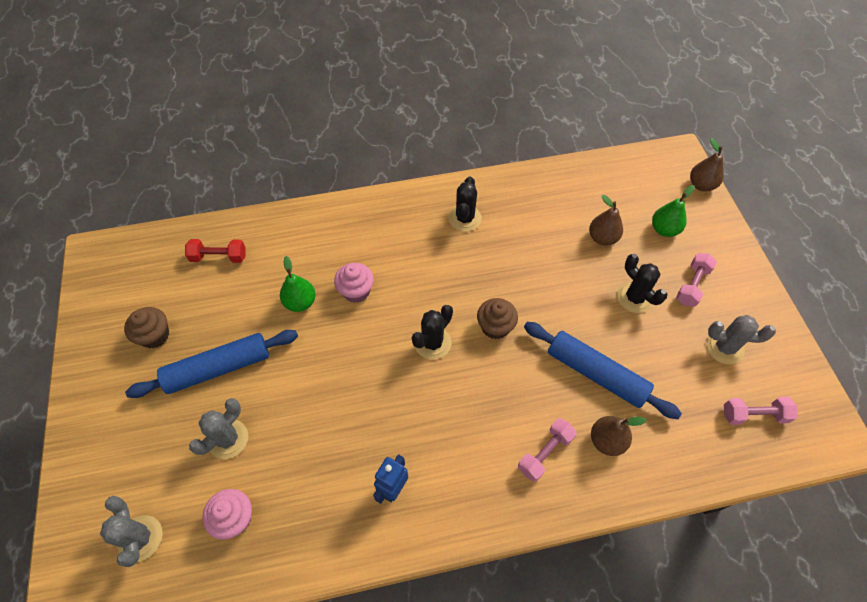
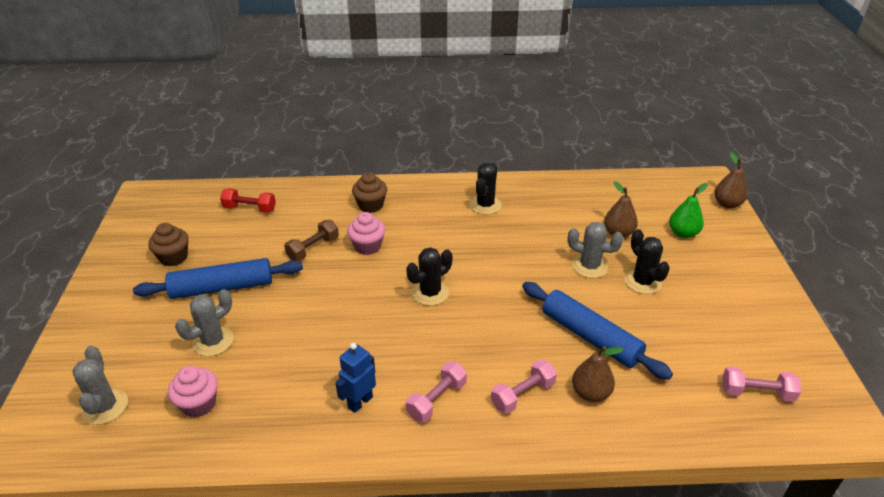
camera: 10 degrees right, 20 degrees down
(300, 302) = (313, 248): green pear -> brown dumbbell
(495, 327) = (495, 288): brown cupcake -> brown cupcake (371, 205)
(692, 285) = (705, 279): pink dumbbell -> pink dumbbell (437, 400)
(724, 347) = (732, 332): grey cactus -> grey cactus (589, 266)

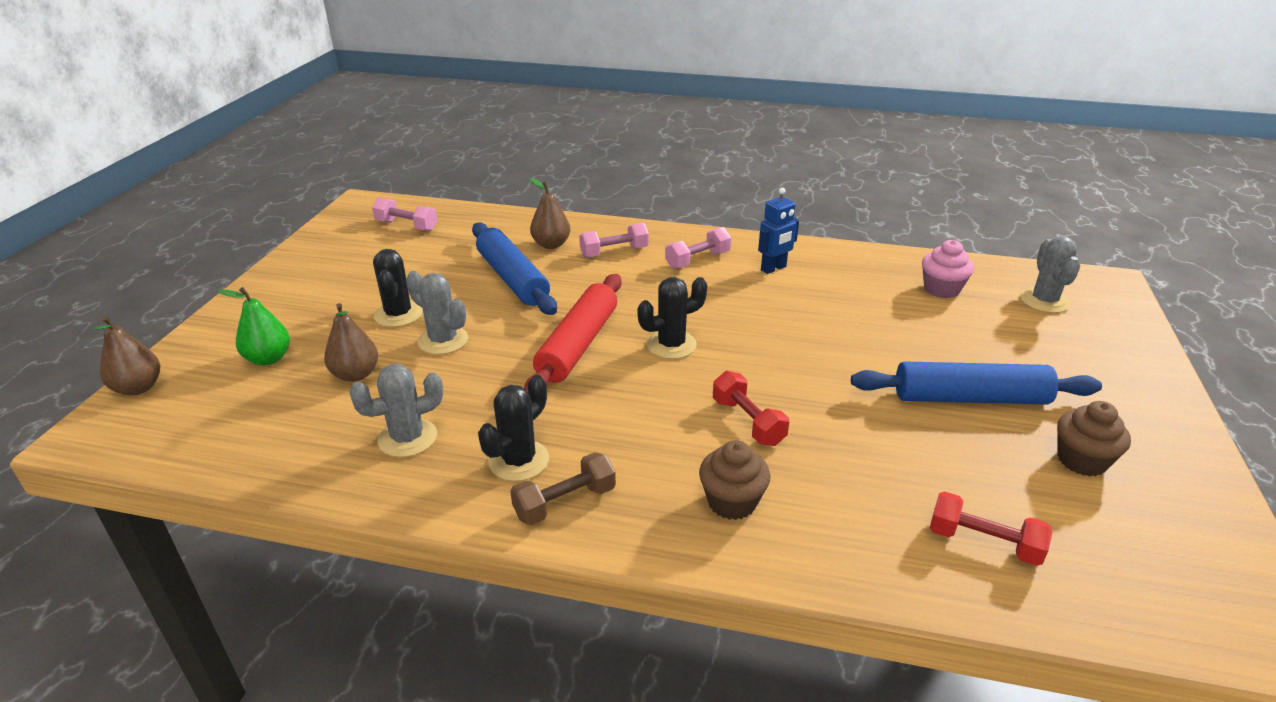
camera: 165 degrees left, 5 degrees down
(213, 341) = (952, 338): grey cactus -> grey cactus (407, 438)
(313, 248) = (839, 434): brown dumbbell -> brown dumbbell (565, 502)
(367, 246) = (748, 422): pink cupcake -> red dumbbell
(496, 280) = (577, 345): none -> red rolling pin

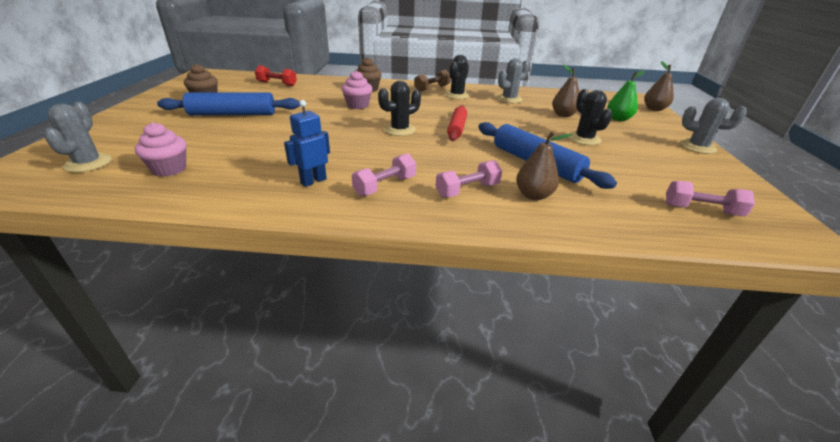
camera: 170 degrees right, 0 degrees up
(443, 340) = (538, 128): grey cactus -> grey cactus (697, 147)
(577, 345) = (457, 128): red rolling pin -> red rolling pin, size x0.65
(748, 422) = (358, 105): red dumbbell -> pink cupcake

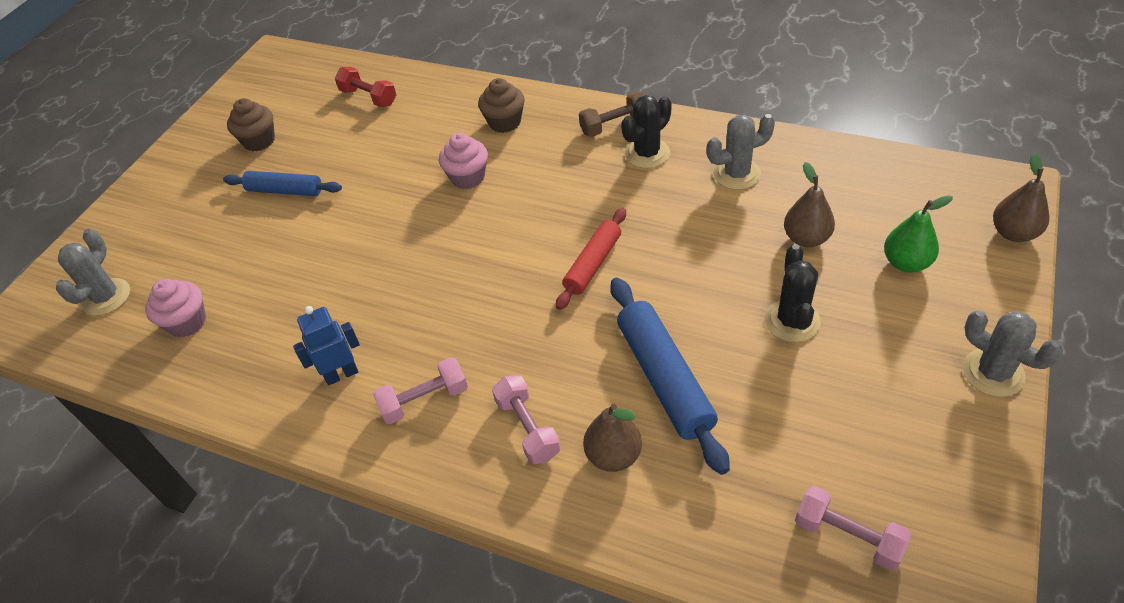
camera: 25 degrees right, 15 degrees up
(232, 114) = (285, 191): blue rolling pin -> blue rolling pin, size x0.65
(400, 130) = (502, 259): black cactus -> none
(467, 190) = (527, 428): pink dumbbell -> pink dumbbell turned 75 degrees clockwise

